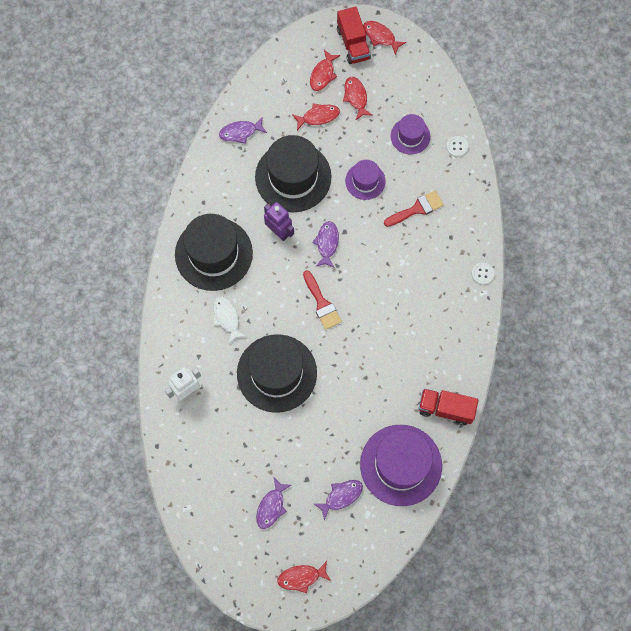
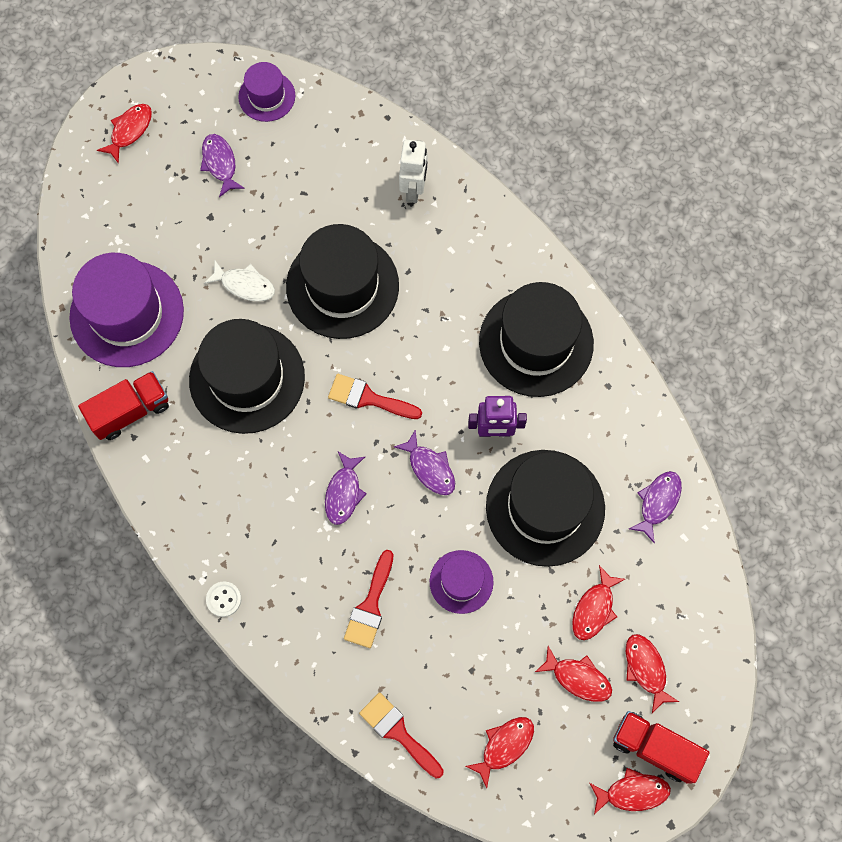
camera: 135 degrees right, 0 degrees up
(227, 318) = (451, 292): white fish -> white fish (245, 285)
(341, 496) = (160, 232): purple fish -> purple fish (344, 492)
(371, 370) = (247, 378): none -> black hat
(410, 136) = (466, 690): purple hat -> purple hat (267, 96)
(416, 100) = (504, 746): none -> red fish
(457, 147) = (398, 732): white button -> red brush

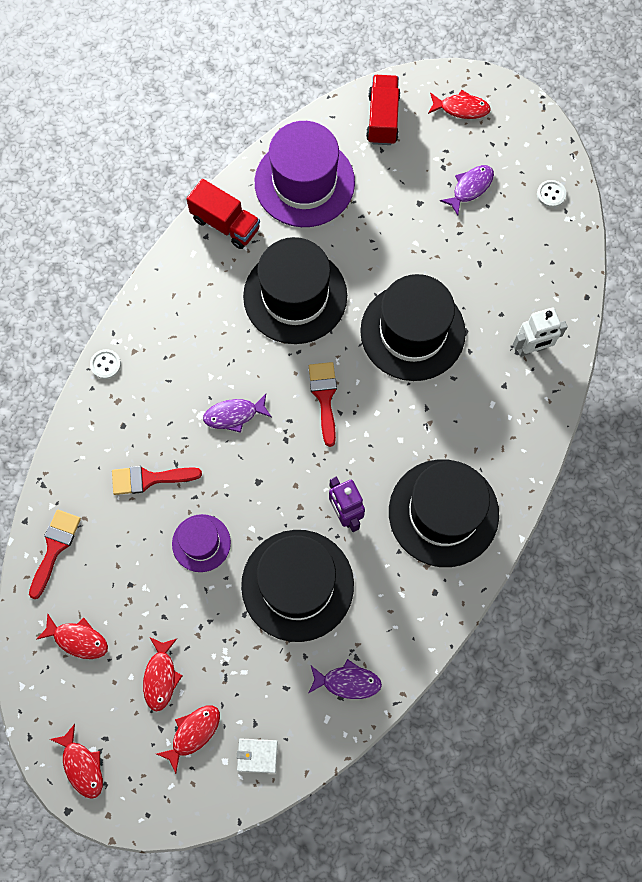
camera: 65 degrees right, 0 degrees up
(245, 285) = (374, 256): white fish -> none
(267, 96) = (551, 194): purple hat -> white button
(430, 468) = (287, 474): purple fish -> none
(594, 608) = (227, 665): red fish -> none
(654, 747) = (128, 769): red truck -> red truck (382, 119)
(692, 617) = (257, 755): none -> white wallet

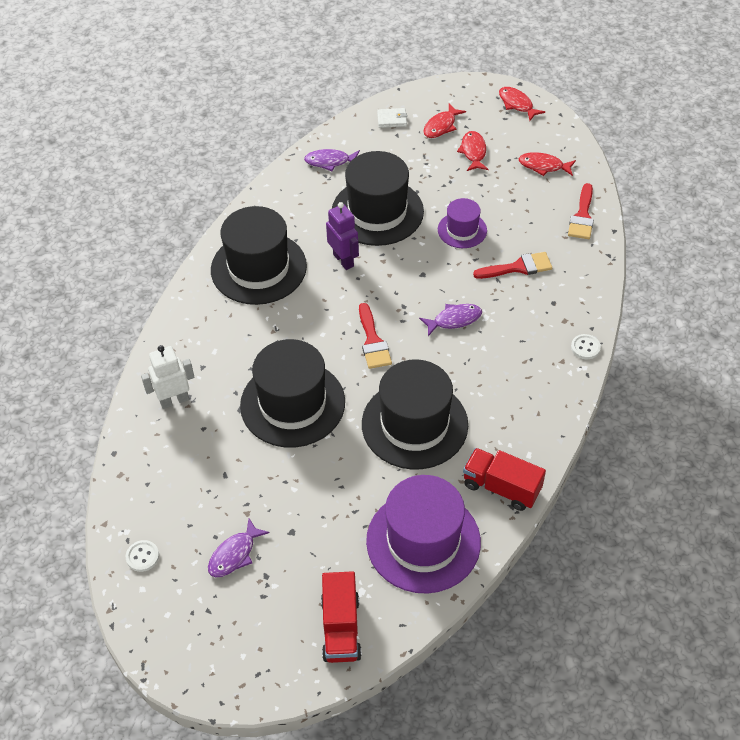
camera: 175 degrees right, 20 degrees down
(461, 108) = (245, 652): red fish -> none

